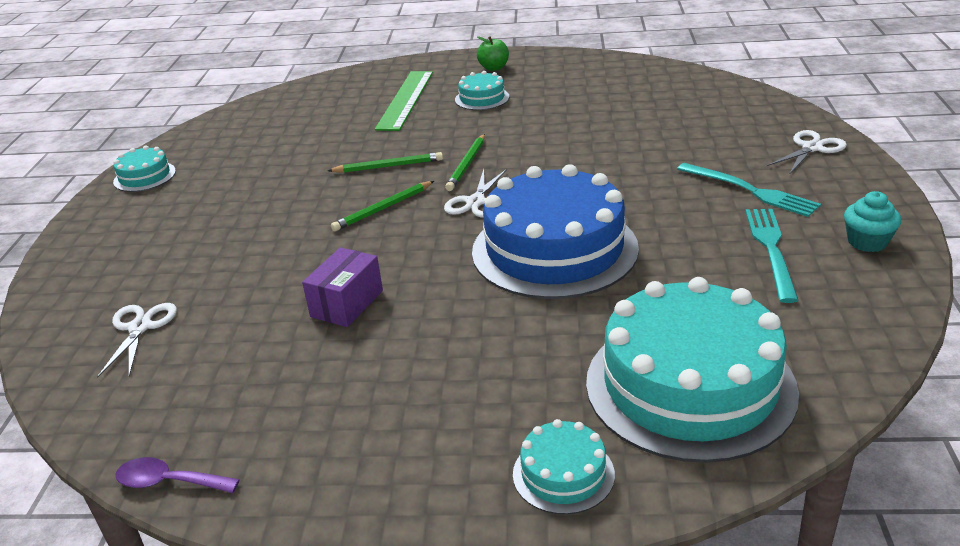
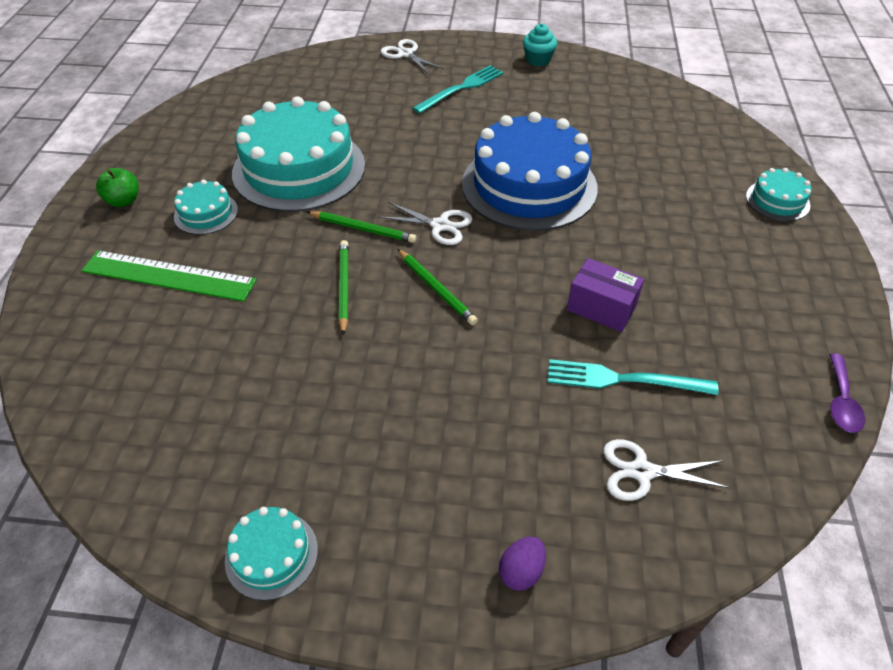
camera: 90 degrees left, 15 degrees up
(81, 269) = (521, 571): none -> purple egg
(690, 386) = (689, 145): turquoise cake -> turquoise cake (299, 169)
(771, 250) = (542, 94): turquoise fork -> turquoise fork (624, 379)

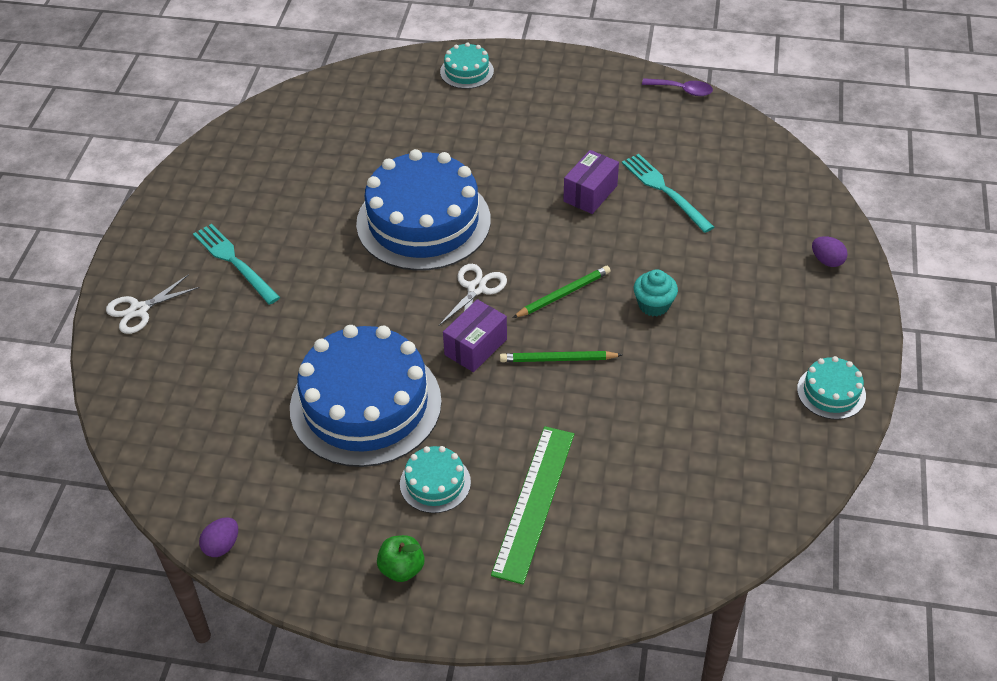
camera: 85 degrees left, 0 degrees up
(174, 114) = (222, 546): none -> purple egg
(299, 169) = (365, 404): turquoise cake -> blue cake
(362, 229) = (475, 347): green pencil -> purple box
(538, 60) = (190, 193): turquoise cupcake -> turquoise cupcake (653, 305)
(624, 379) = (665, 191): turquoise fork -> turquoise fork turned 135 degrees clockwise
(642, 471) = (745, 194): white scissors -> none

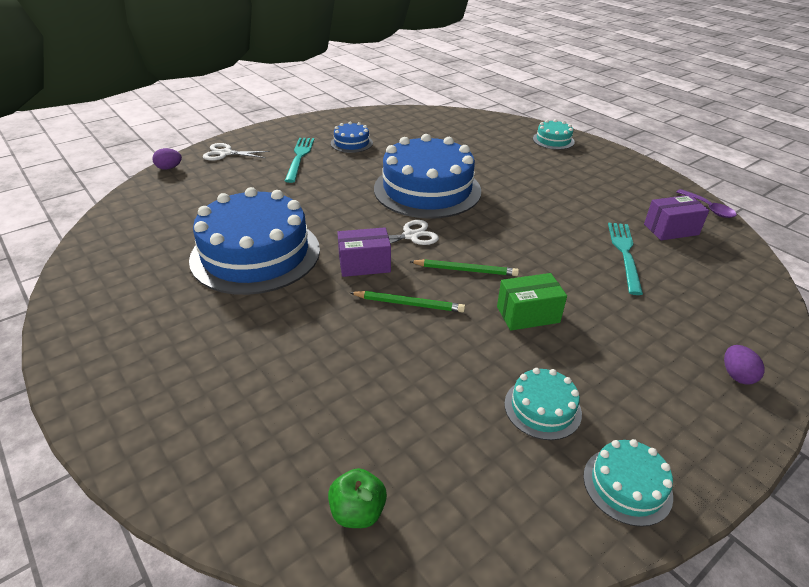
camera: 40 degrees right, 10 degrees down
(222, 546) = (72, 272): purple egg -> purple egg (169, 168)
(262, 204) = (351, 143): none -> blue cake
(402, 568) = (123, 356): green apple -> green apple (358, 512)
(435, 483) = (223, 321): turquoise cake -> turquoise cake (542, 408)
(534, 502) = (261, 380): green ruler -> none
(558, 359) = (408, 304): green pencil -> green pencil turned 150 degrees clockwise
(590, 193) = (561, 228): purple box -> purple box (671, 229)
(653, 305) = (528, 314): turquoise cupcake -> green box

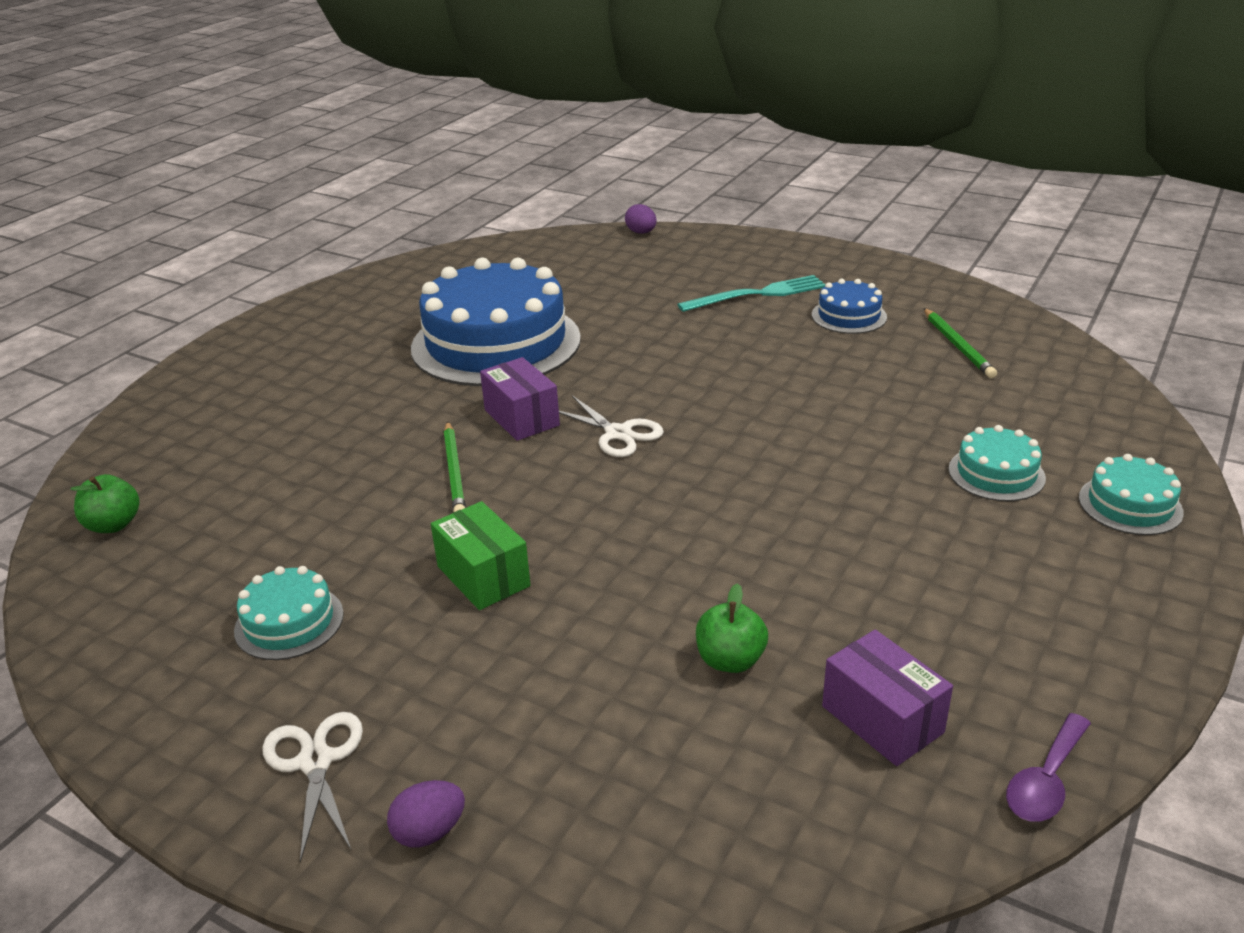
camera: 70 degrees right, 5 degrees down
(225, 153) = (713, 248): white scissors -> white scissors (316, 762)
(427, 189) = (767, 414): blue cake -> none
(465, 270) = (561, 499): green pencil -> green pencil (957, 346)
(625, 254) = (730, 660): turquoise fork -> green apple
(627, 485) = (170, 715): turquoise cake -> turquoise cake (996, 473)

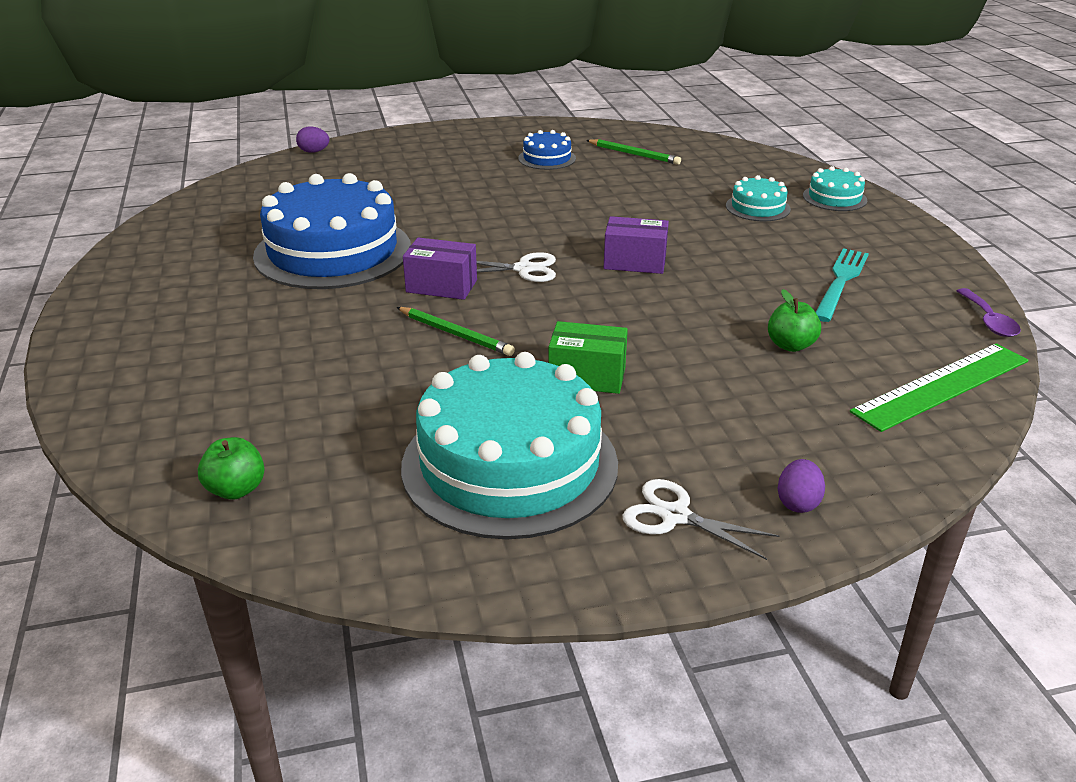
camera: 45 degrees left, 0 degrees up
(289, 622) = (509, 464): turquoise cake -> turquoise cake, size x2.24
(757, 294) = (468, 164): turquoise fork -> turquoise fork (840, 282)
(817, 819) = (941, 386): none -> green ruler
(882, 719) = (895, 333): purple box -> purple box (635, 262)

